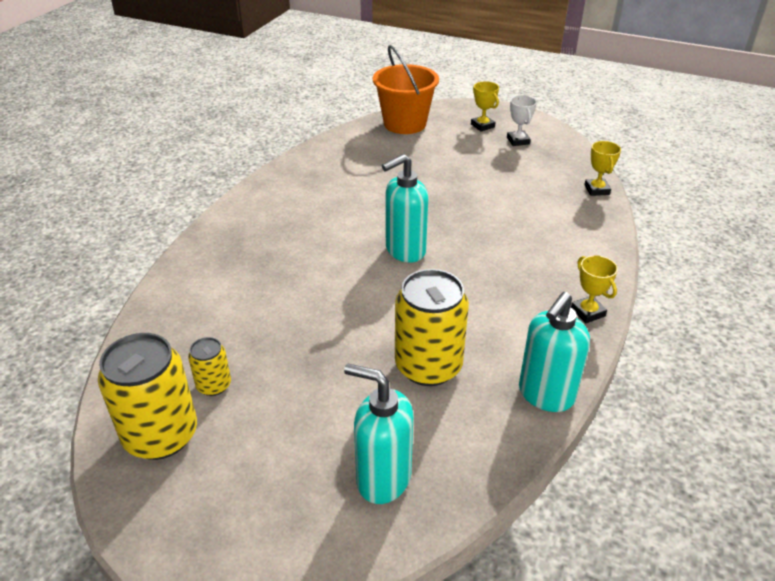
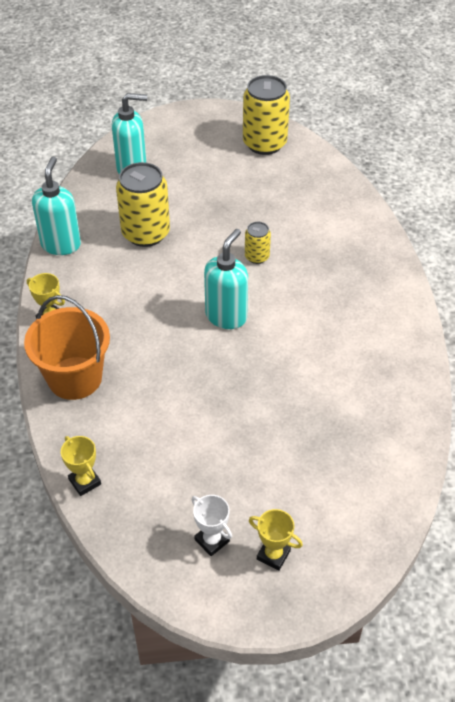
camera: 150 degrees right, 10 degrees up
(214, 385) = (265, 174): yellow can -> yellow can (257, 256)
(405, 124) = (369, 510): orange bucket -> orange bucket (75, 378)

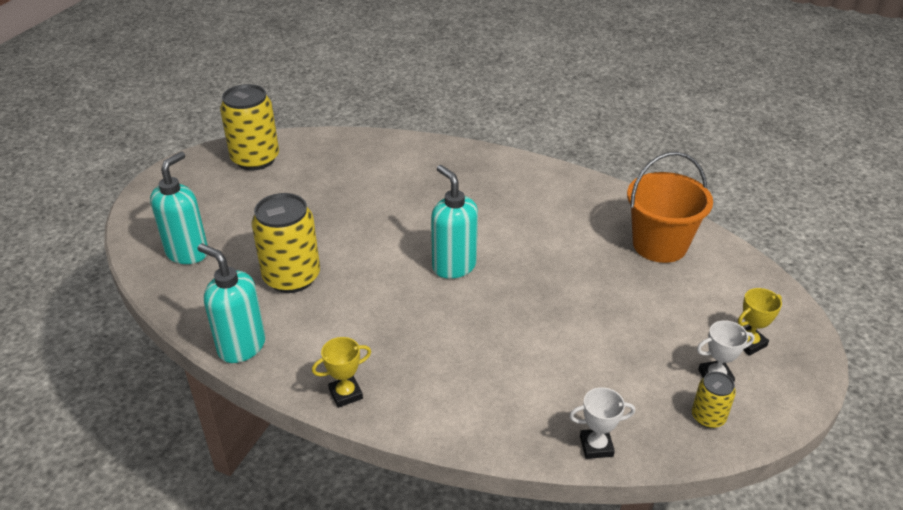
camera: 60 degrees left, 10 degrees down
(75, 378) = (449, 404): orange bucket -> orange bucket (659, 245)
(85, 482) = (596, 446): yellow trophy -> white trophy
(257, 256) = (396, 219): yellow can -> yellow can (708, 417)

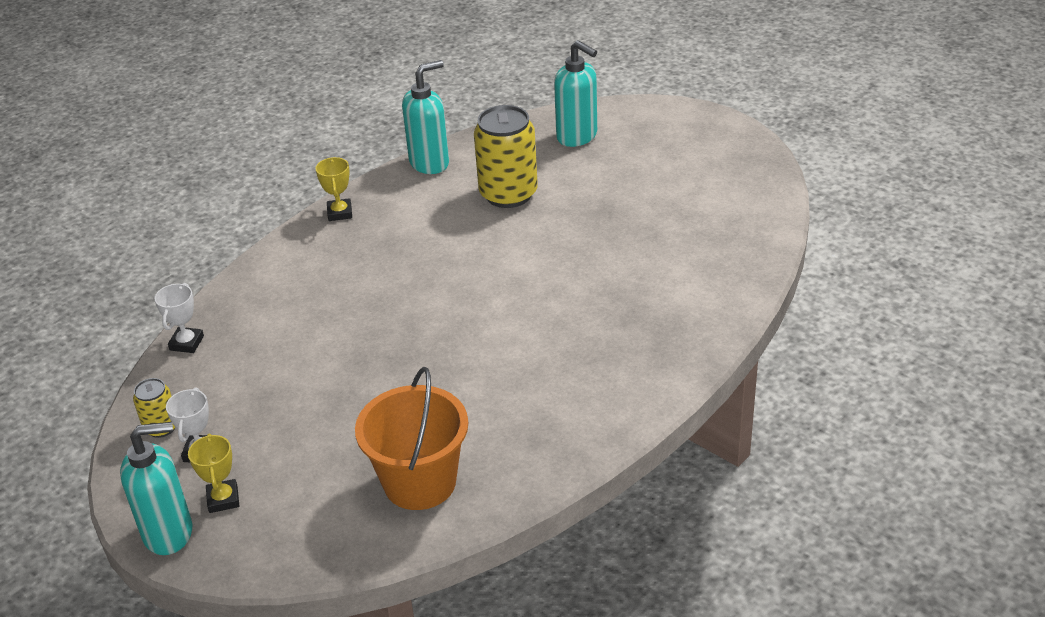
camera: 110 degrees right, 0 degrees up
(255, 159) = (735, 181): yellow can -> none
(454, 266) = (470, 300): turquoise soap dispenser -> turquoise soap dispenser (169, 533)

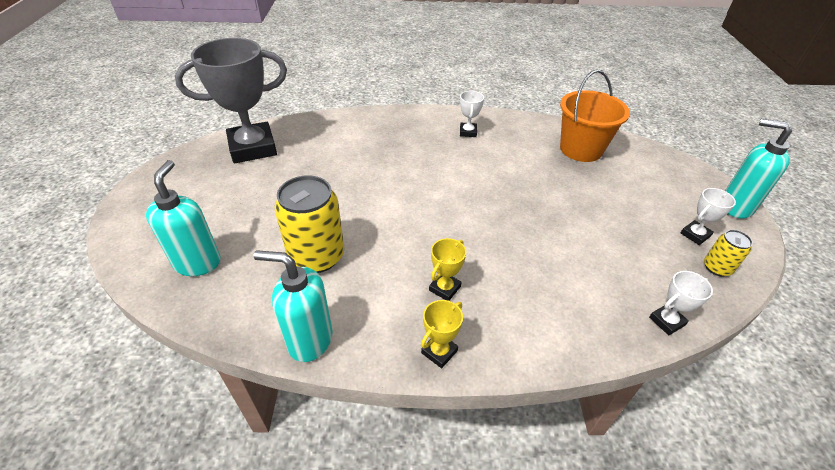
camera: 135 degrees left, 5 degrees up
(223, 499) = (693, 203): yellow trophy -> yellow trophy (445, 288)
(580, 397) = (468, 132): none -> white trophy
(736, 210) = (253, 148): none -> grey trophy

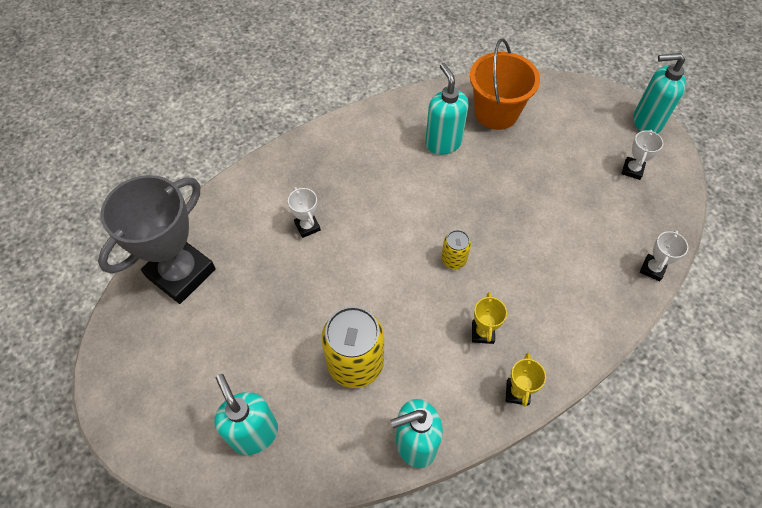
camera: 30 degrees left, 15 degrees up
(468, 132) = (382, 140): white trophy -> white trophy (307, 226)
(517, 151) = (443, 143): none -> turquoise soap dispenser
(717, 268) = (661, 197): yellow can -> yellow can (453, 259)

